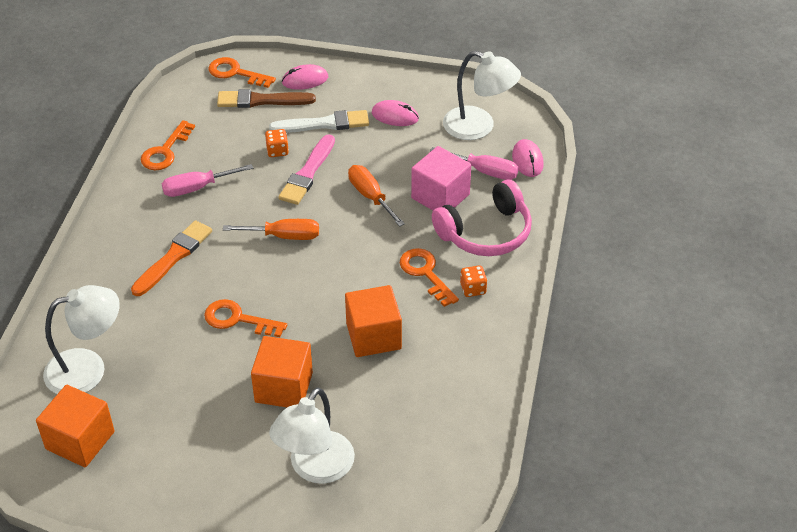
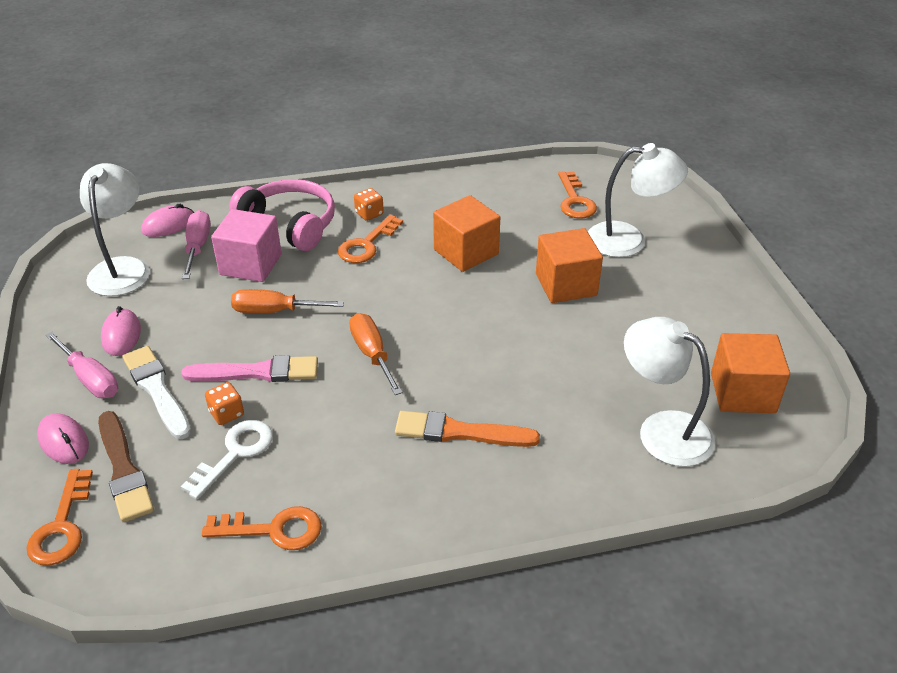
camera: 115 degrees left, 5 degrees down
(197, 188) = (331, 462): pink screwdriver -> pink screwdriver (90, 379)
(238, 148) = (235, 453): none -> white key
(238, 319) = (511, 344): orange key -> orange key (575, 200)
(370, 196) = (274, 311): orange screwdriver -> orange screwdriver turned 60 degrees clockwise

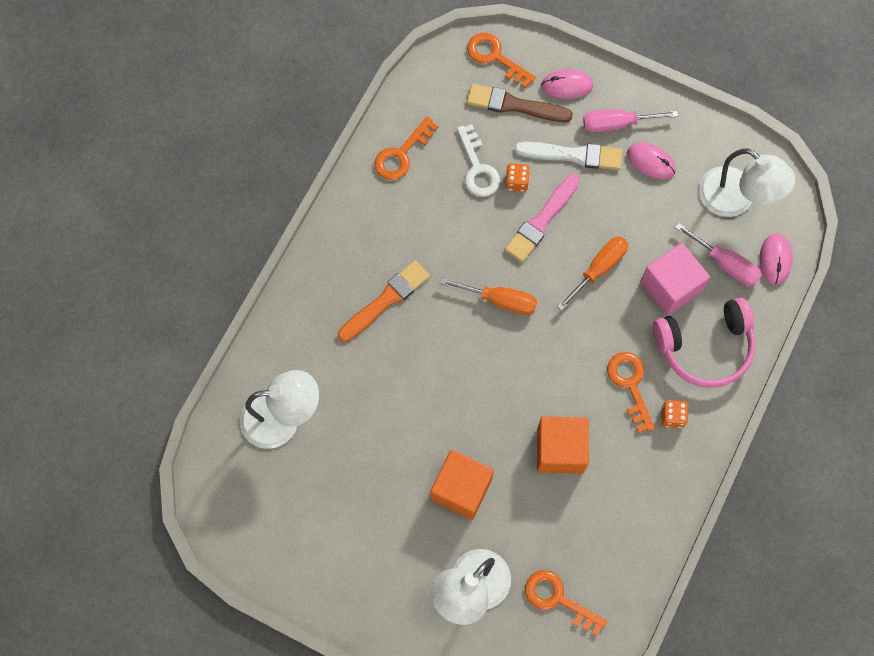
camera: 130 degrees right, 30 degrees up
(742, 393) = (263, 501): orange cube -> none

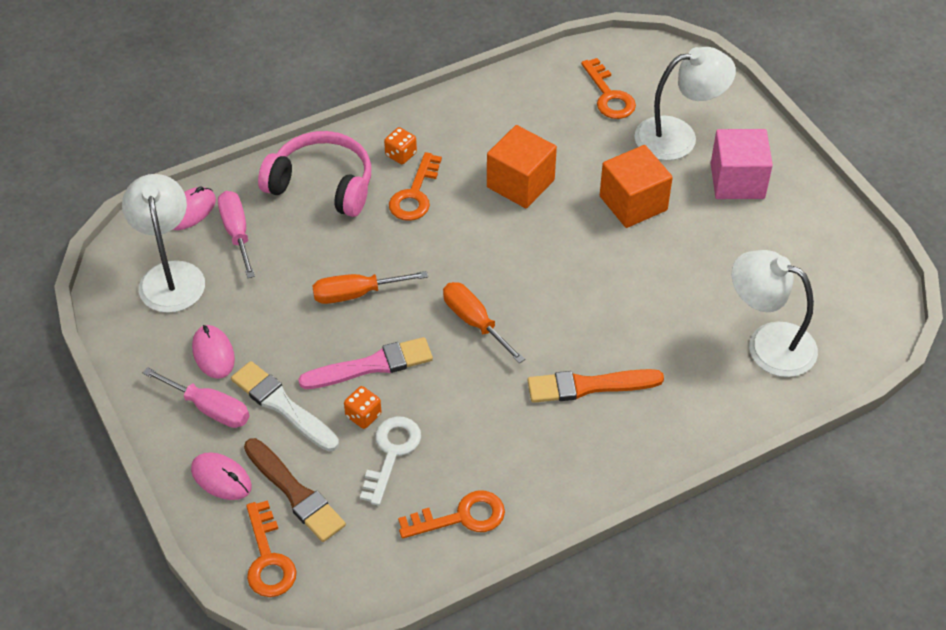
camera: 145 degrees left, 20 degrees down
(670, 286) = (304, 243): pink cube -> pink cube (737, 181)

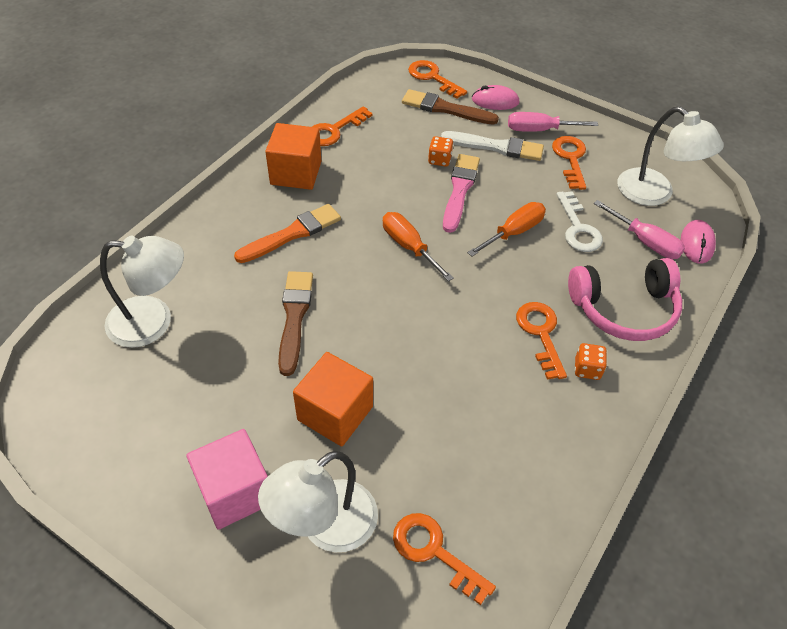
camera: 150 degrees right, 0 degrees up
(213, 354) = (570, 159): pink mouse -> orange key
(372, 365) = (460, 190): pink brush -> pink brush turned 150 degrees clockwise
(391, 453) = (404, 146): white key -> white key (578, 228)
(474, 322) = (409, 246): orange screwdriver -> orange screwdriver turned 150 degrees counterclockwise
(520, 183) = (456, 387): orange cube -> orange cube (296, 173)
(629, 295) = (294, 317): none -> brown brush

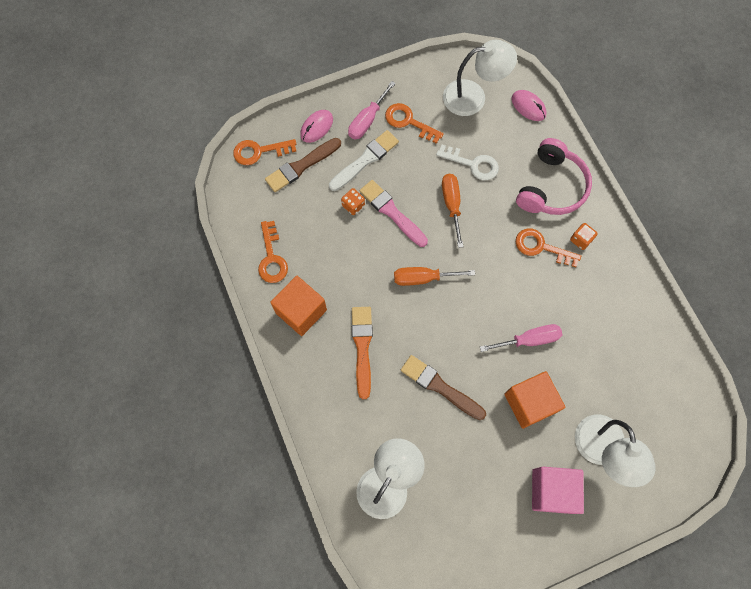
camera: 55 degrees left, 20 degrees up
(434, 552) = (647, 401): orange key -> none
(645, 242) = (508, 134): pink screwdriver -> pink screwdriver (529, 340)

